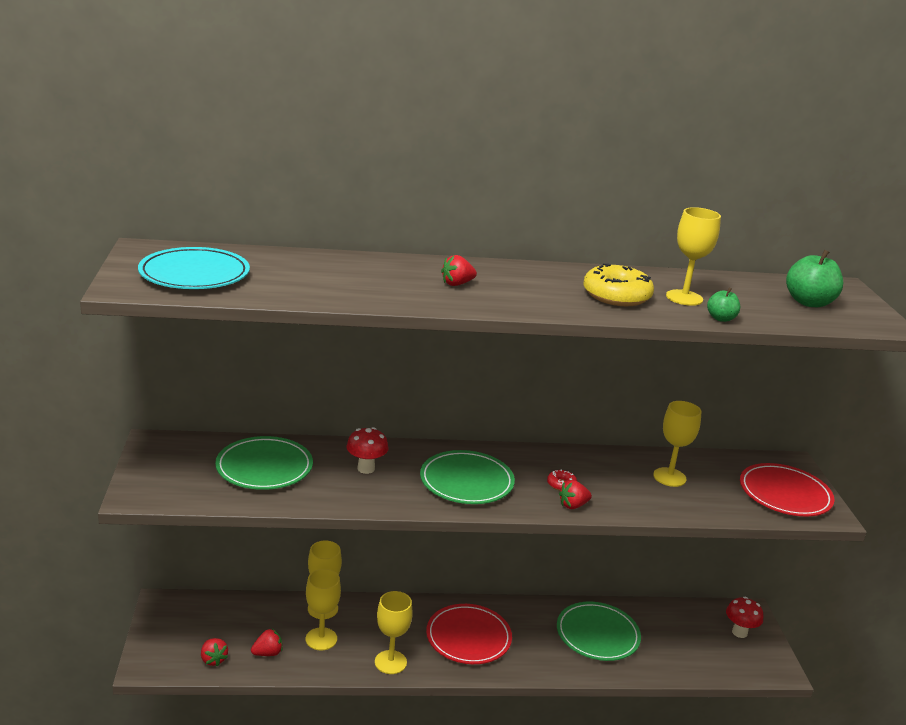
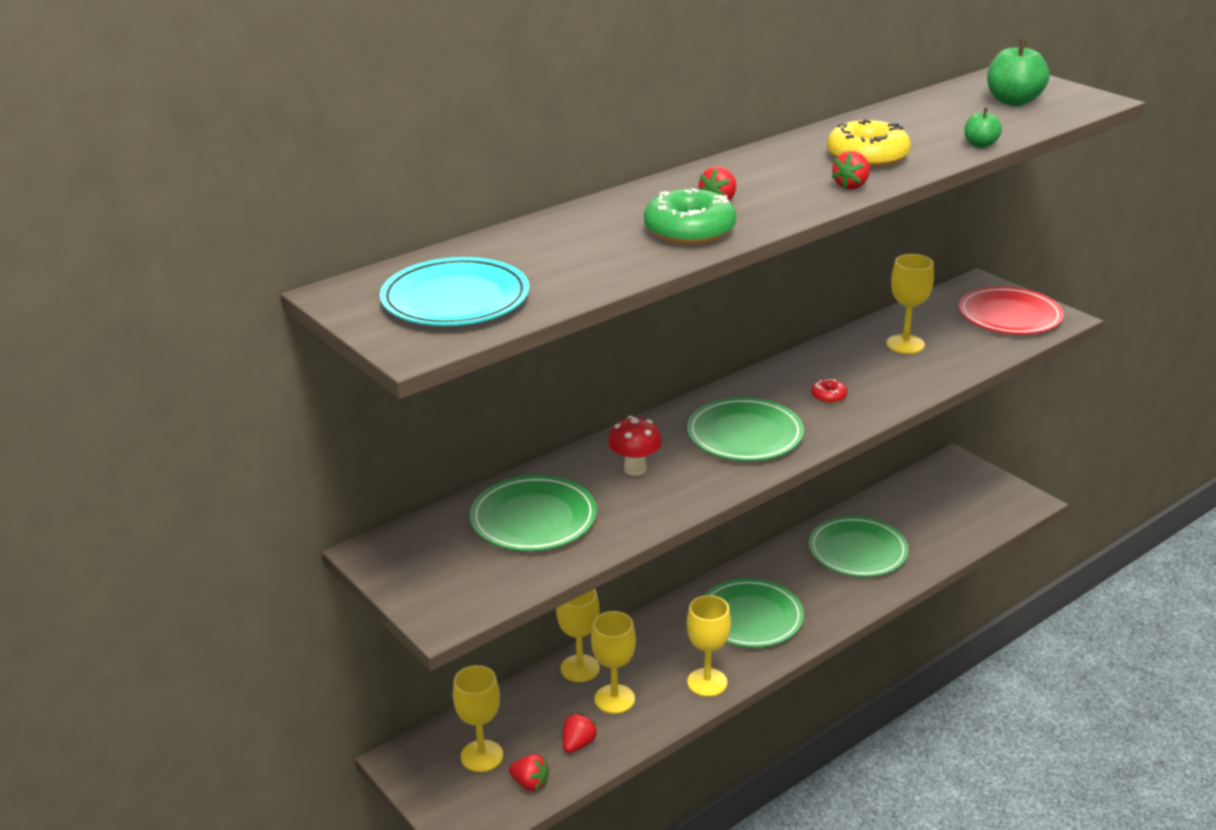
camera: 30 degrees left, 5 degrees up
(403, 292) = (689, 231): none -> green donut
(468, 637) = (750, 617): red plate -> green plate
(573, 505) = (864, 411): red strawberry -> red strawberry (851, 186)
(684, 298) = (920, 136): yellow goblet -> yellow goblet (482, 756)
(739, 632) = (966, 485): red mushroom -> none

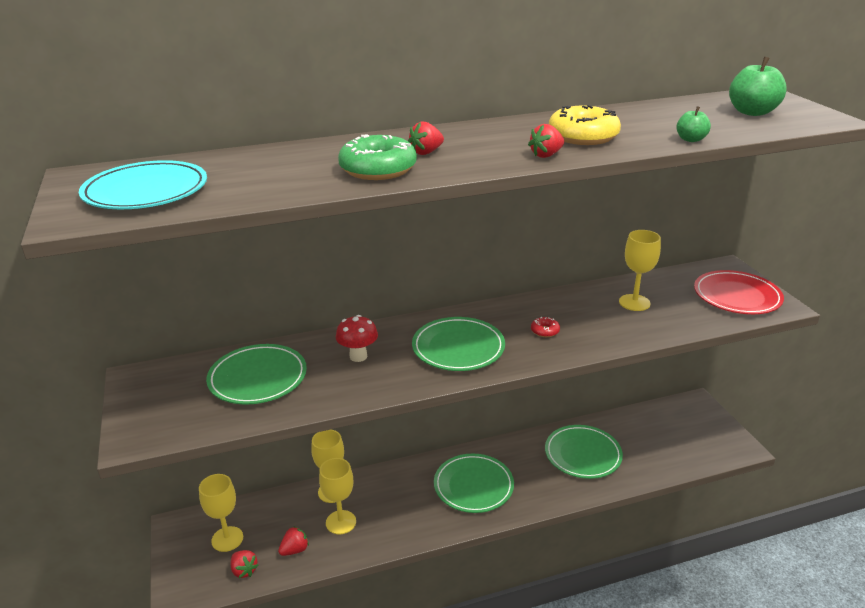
camera: 20 degrees right, 0 degrees up
(707, 682) = (412, 528): yellow goblet -> none

